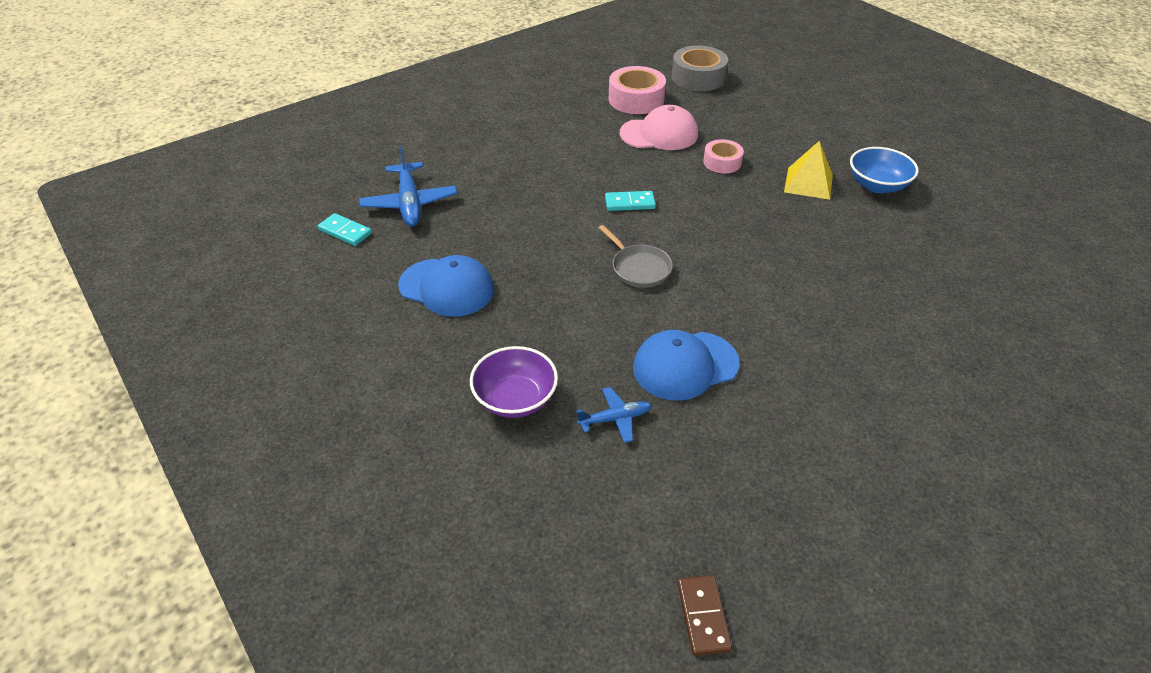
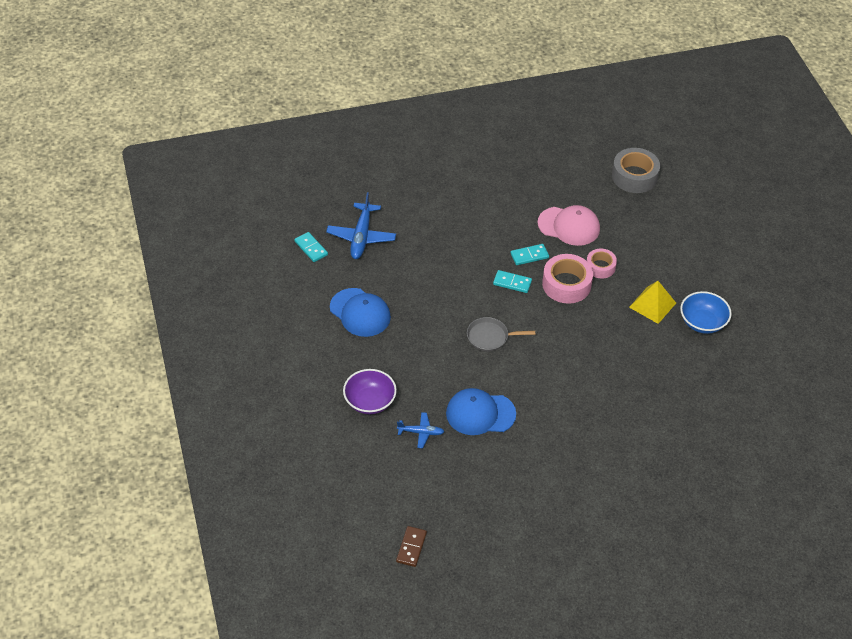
camera: 20 degrees right, 5 degrees up
(633, 172) = (529, 256): none -> turquoise domino
(636, 99) = (571, 186): pink tape -> pink tape (566, 284)
(639, 268) = (490, 337): grey pan -> grey pan turned 105 degrees clockwise

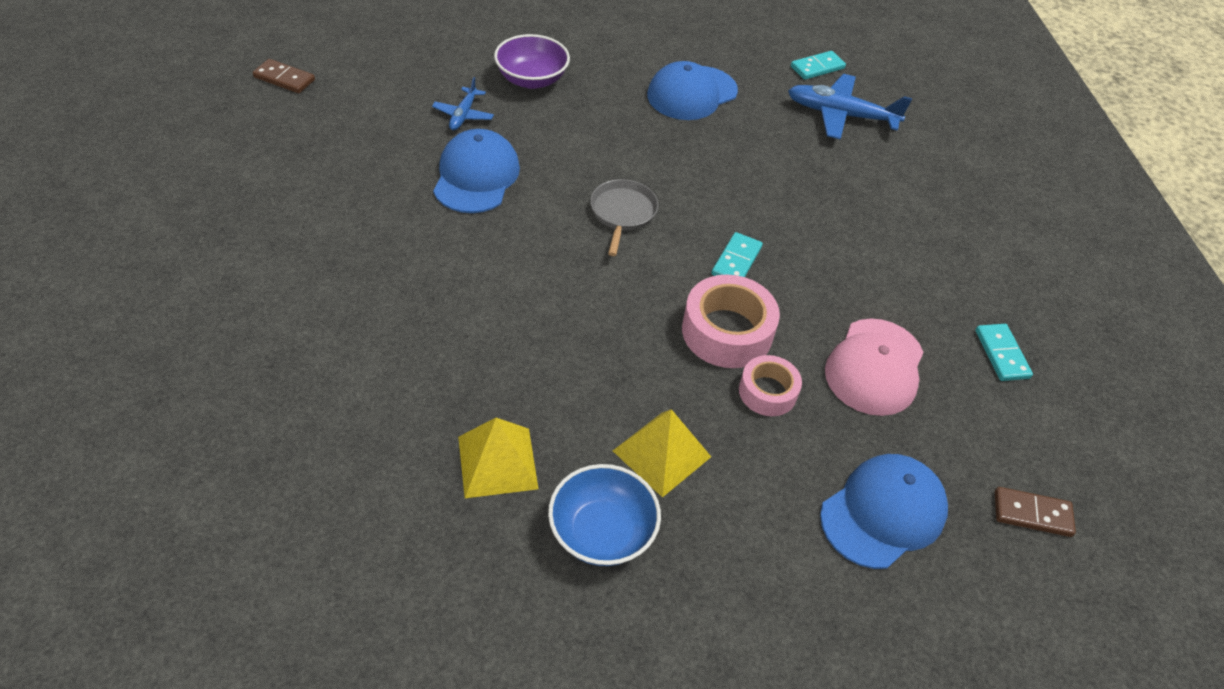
camera: 95 degrees right, 0 degrees up
(529, 256) = (798, 295): turquoise domino -> turquoise domino (1001, 354)
(634, 176) = (1032, 514): grey tape -> brown domino
(653, 226) = (883, 513): none -> blue cap
(681, 366) = (497, 462): none -> yellow pyramid

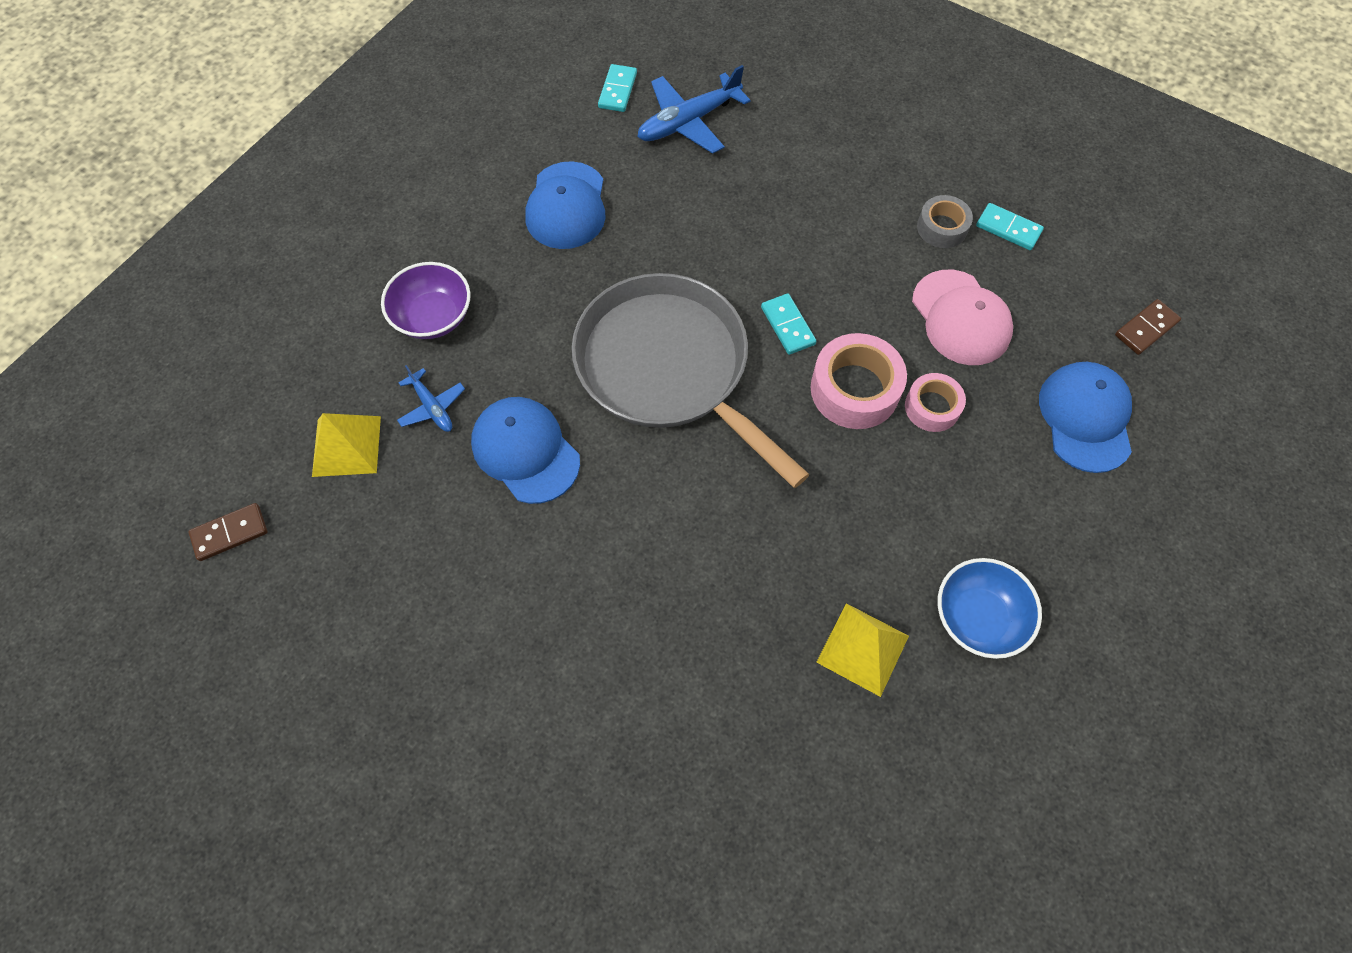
camera: 45 degrees left, 15 degrees up
(622, 213) = (668, 368): grey pan -> grey pan, size x2.39
(662, 453) = (937, 523): yellow pyramid -> yellow pyramid (346, 446)
(944, 309) = (942, 228): none -> grey tape

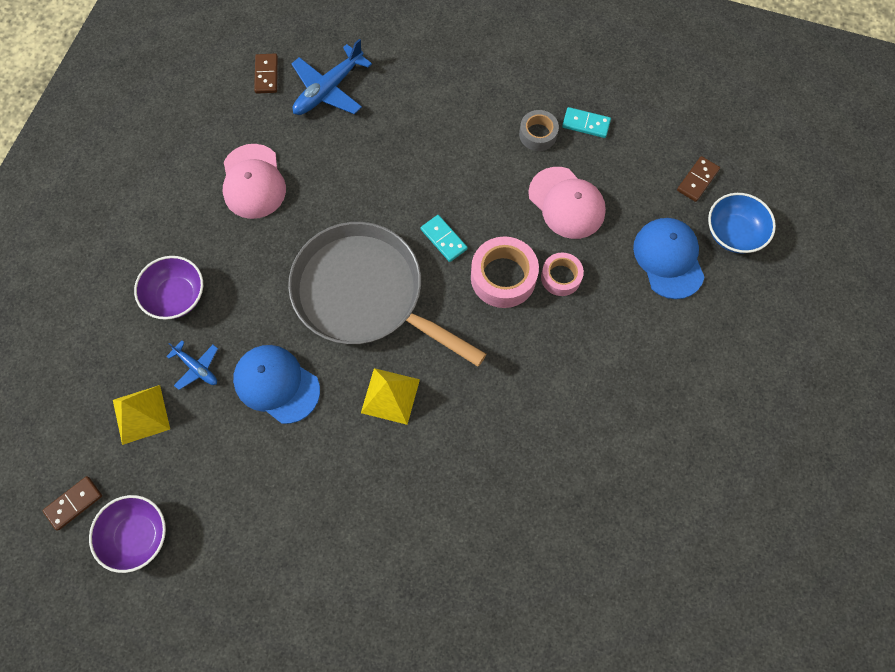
camera: 15 degrees left, 5 degrees up
(294, 594) = (137, 536): none -> purple bowl
(566, 206) = (253, 182): blue cap -> pink cap
(617, 90) = (266, 75): turquoise domino -> brown domino
(863, 649) = (552, 467): yellow pyramid -> yellow pyramid (390, 396)
(978, 617) = (625, 423): blue bowl -> blue bowl (733, 233)

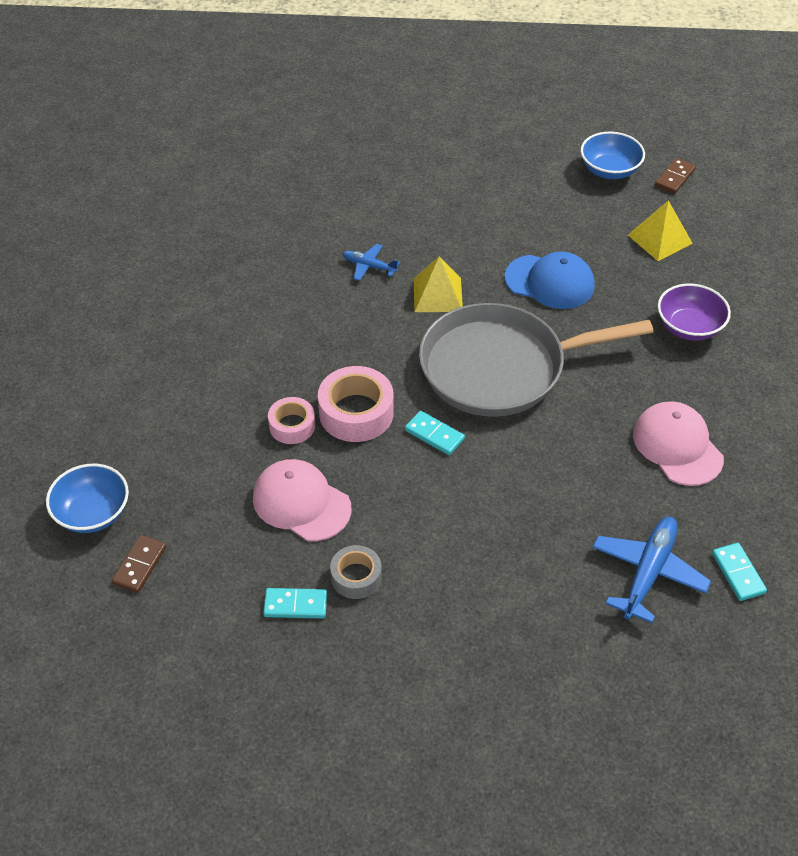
camera: 165 degrees right, 20 degrees down
(137, 536) = (609, 170): purple bowl -> blue bowl
(197, 367) = (632, 279): blue plane -> blue plane (369, 266)
(266, 75) = (738, 573): brown domino -> turquoise domino
(364, 294) = (500, 368): grey pan -> grey pan turned 150 degrees clockwise
(668, 259) = (170, 469): blue cap -> none

